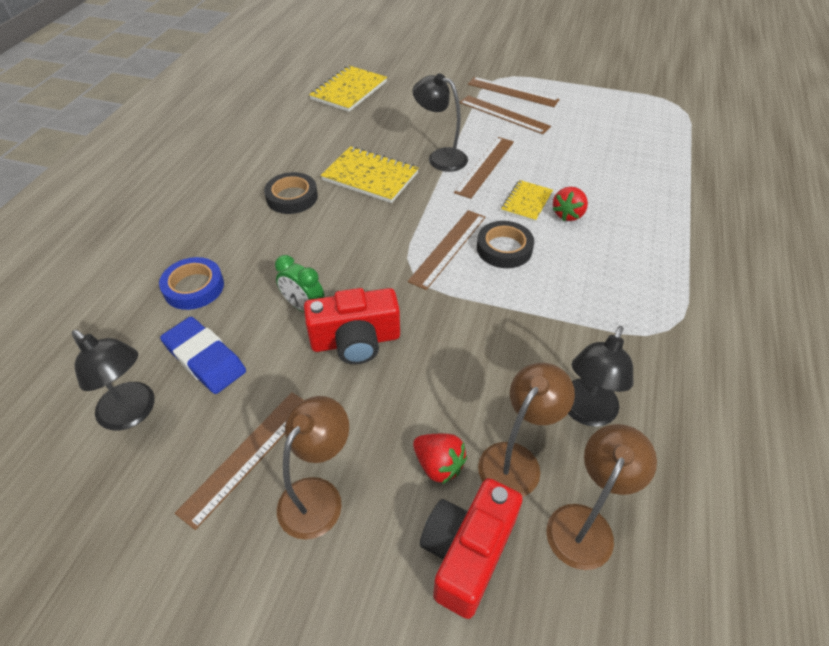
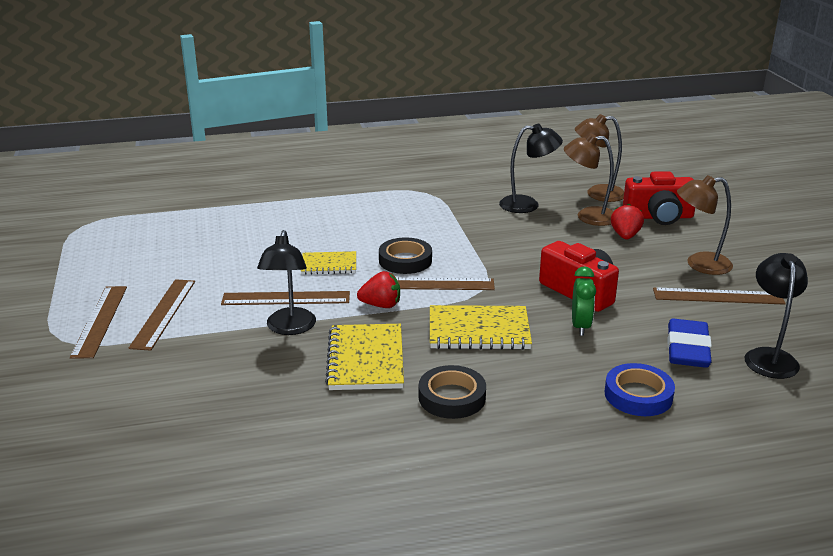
camera: 120 degrees left, 20 degrees down
(349, 91) = (166, 456): yellow notebook -> yellow notebook (479, 331)
(568, 214) = (329, 244): red strawberry -> red strawberry (381, 305)

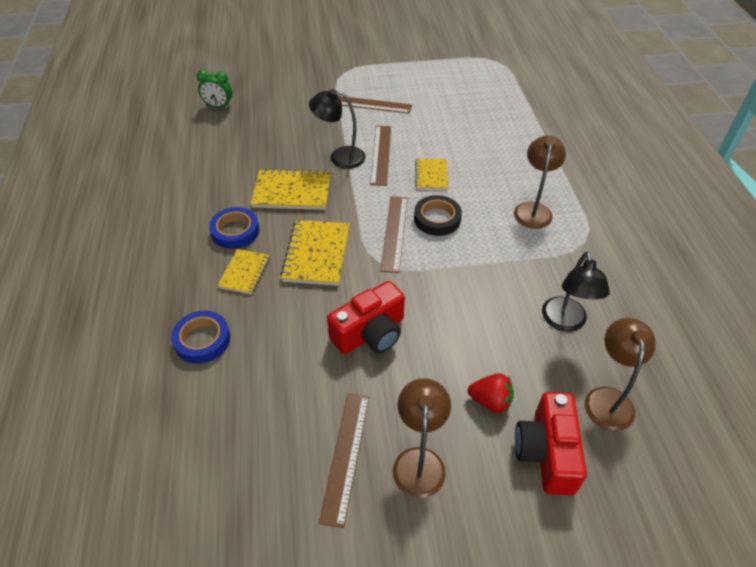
camera: 95 degrees right, 20 degrees up
(100, 321) = (363, 82): brown ruler -> none
(381, 305) = (364, 202): red strawberry -> none
(452, 397) = (235, 231): black tape -> blue tape
(524, 379) = (244, 273): none -> yellow notebook
(580, 326) = (310, 322): green clock -> green clock (218, 106)
(588, 216) = (540, 375): brown lamp -> brown lamp (533, 209)
(687, 349) = (256, 395): blue eraser -> none
(769, 357) = (226, 463): black lamp -> none

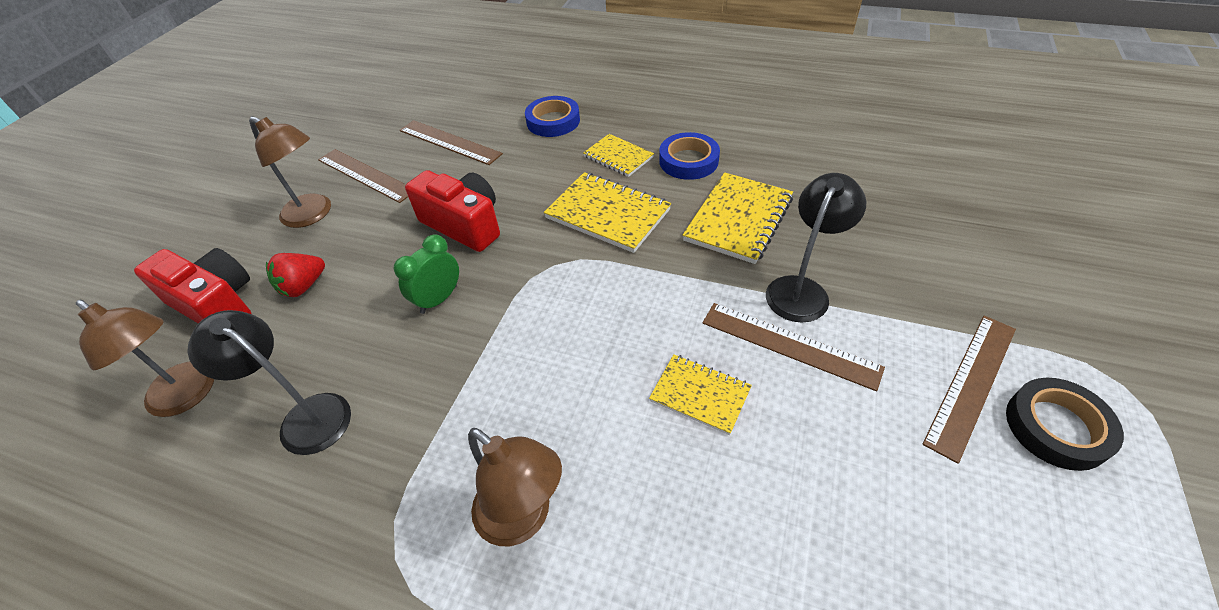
camera: 120 degrees right, 0 degrees up
(218, 106) = (988, 188): green clock -> green clock (439, 299)
(370, 333) = (464, 225): red camera -> red camera turned 135 degrees clockwise
(394, 233) = (596, 296): brown ruler -> brown ruler (449, 142)
(437, 219) = (592, 357): black tape -> black tape (1056, 427)

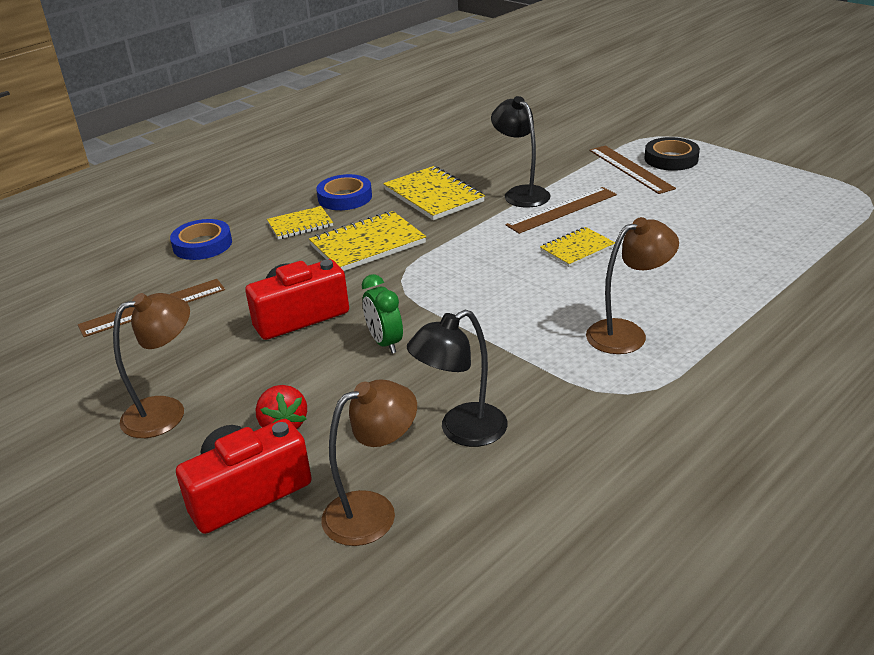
camera: 65 degrees left, 15 degrees down
(366, 175) = (138, 369): brown ruler -> none

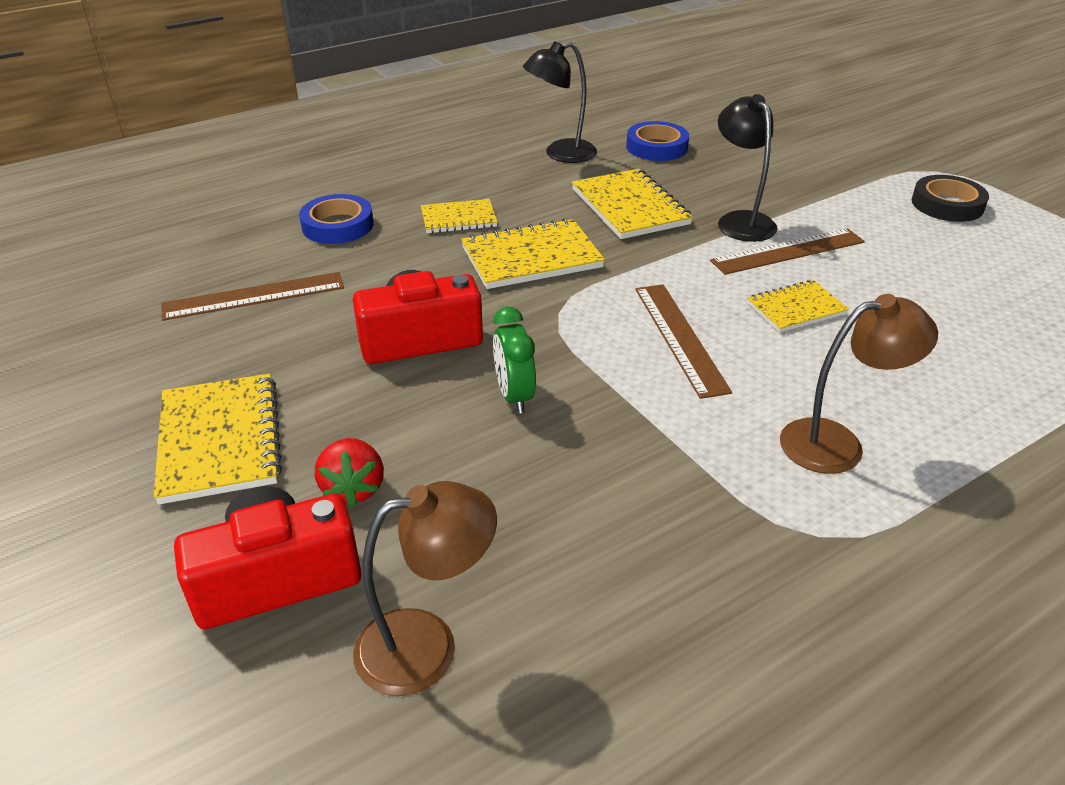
camera: 10 degrees right, 5 degrees up
(166, 412) = (220, 440): brown lamp -> yellow notebook
(345, 197) = (522, 192): blue tape -> blue tape (656, 147)
(462, 431) = (578, 546): black lamp -> black lamp (560, 154)
(630, 169) = (890, 210): brown ruler -> brown ruler (680, 338)

